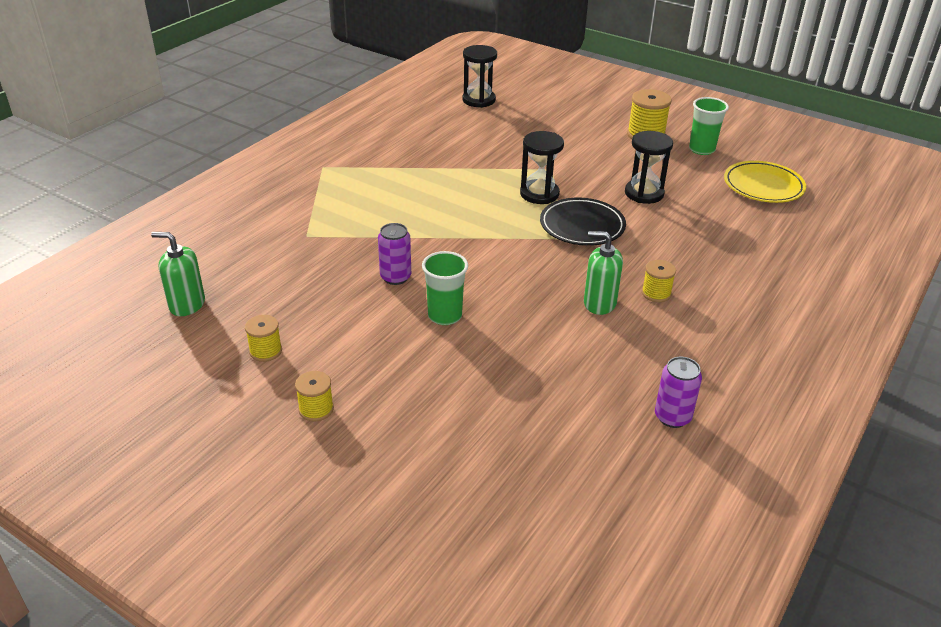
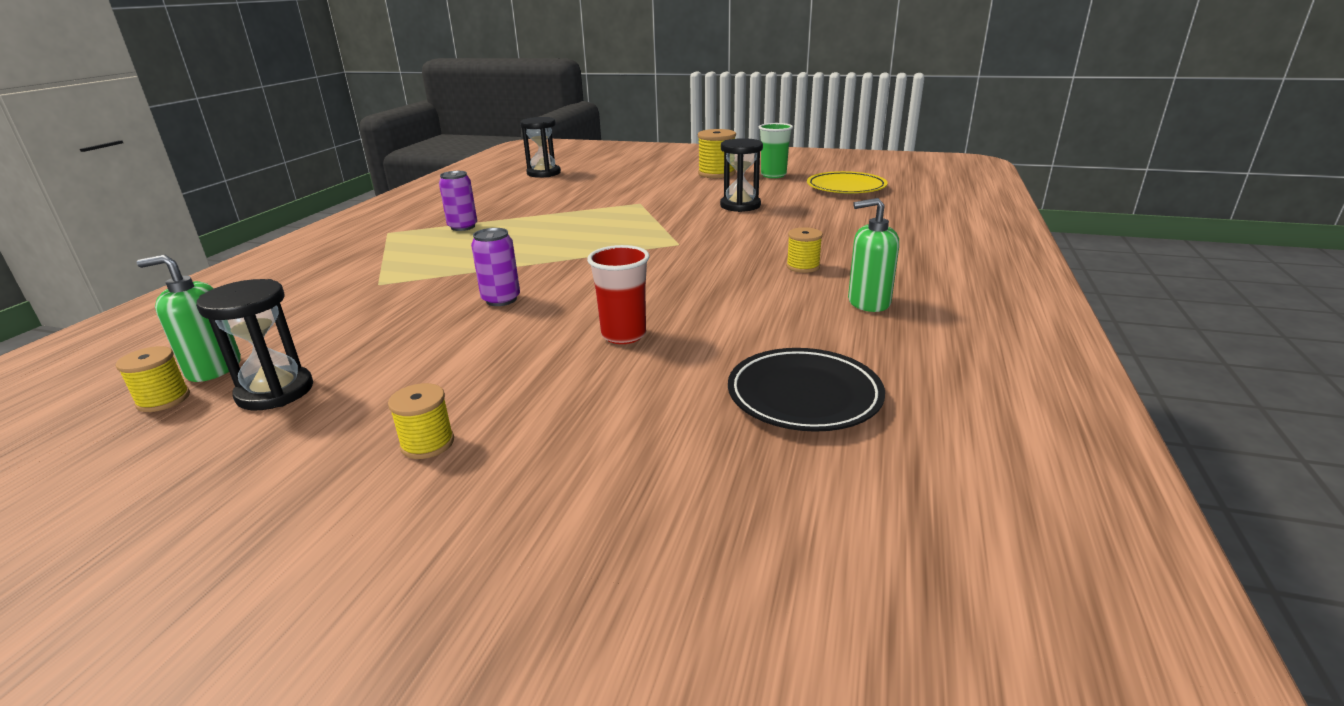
camera: 15 degrees left, 10 degrees down
(265, 351) = (338, 395): yellow spool -> yellow spool (163, 400)
(445, 316) = (575, 321): green cup -> none
(475, 340) = (623, 335): none -> red cup
(539, 194) = (636, 219): black hourglass -> black hourglass (275, 392)
(582, 226) = (693, 233): black plate -> black plate (804, 395)
(599, 303) = (749, 283): green soap dispenser -> green soap dispenser (868, 302)
(672, 417) = (900, 359): purple can -> purple can (463, 227)

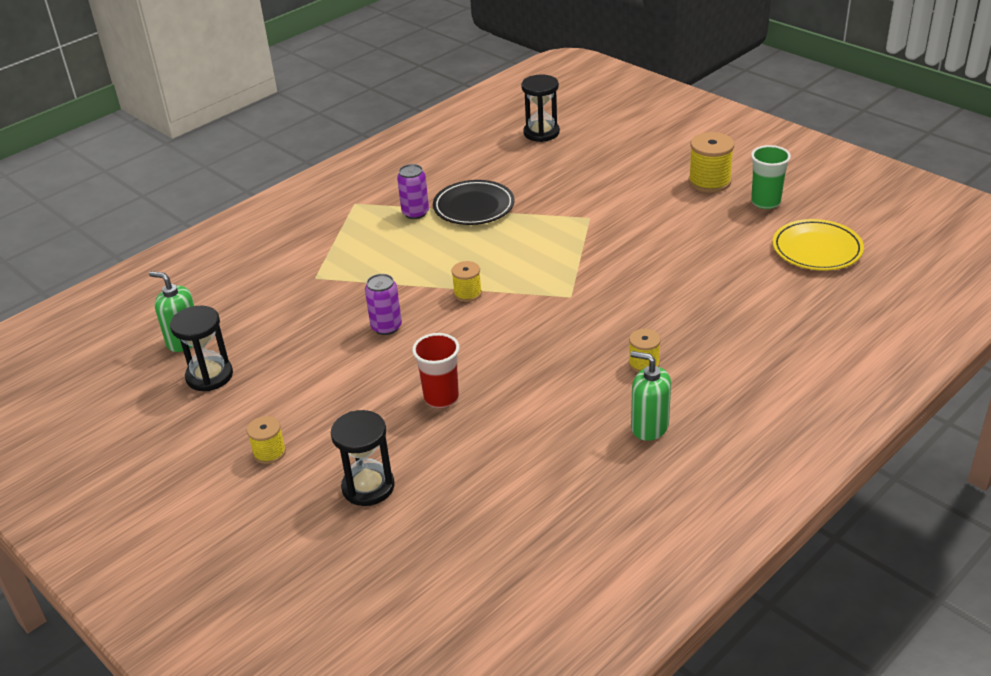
camera: 30 degrees right, 10 degrees up
(163, 400) = (151, 361): yellow spool -> yellow spool (467, 293)
(740, 206) = (678, 251): black hourglass -> black hourglass (368, 487)
(804, 395) = (508, 500): black plate -> black plate (474, 207)

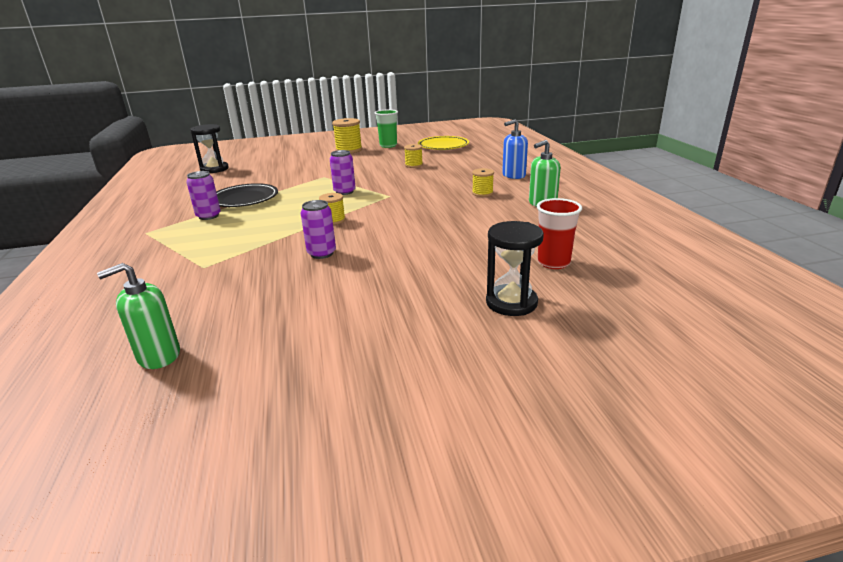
camera: 60 degrees left, 10 degrees down
(209, 376) = (244, 352): black hourglass -> none
(269, 452) = (411, 341): yellow spool -> yellow spool (414, 165)
(441, 398) = (437, 252): red cup -> red cup (553, 263)
(553, 258) = (344, 192): none -> purple can
(742, 365) = (513, 175): none -> blue soap dispenser

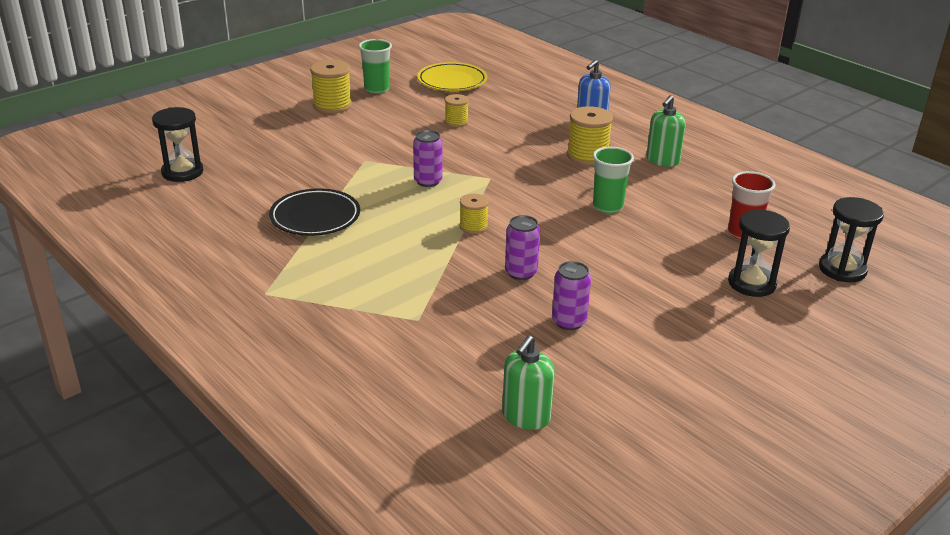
camera: 30 degrees left, 5 degrees up
(208, 216) = (309, 252): purple can -> purple can (569, 322)
(453, 225) = (607, 206): none -> green cup
(482, 193) = (587, 156): yellow spool -> yellow spool, size x1.67
(629, 312) = (842, 269): none -> black hourglass

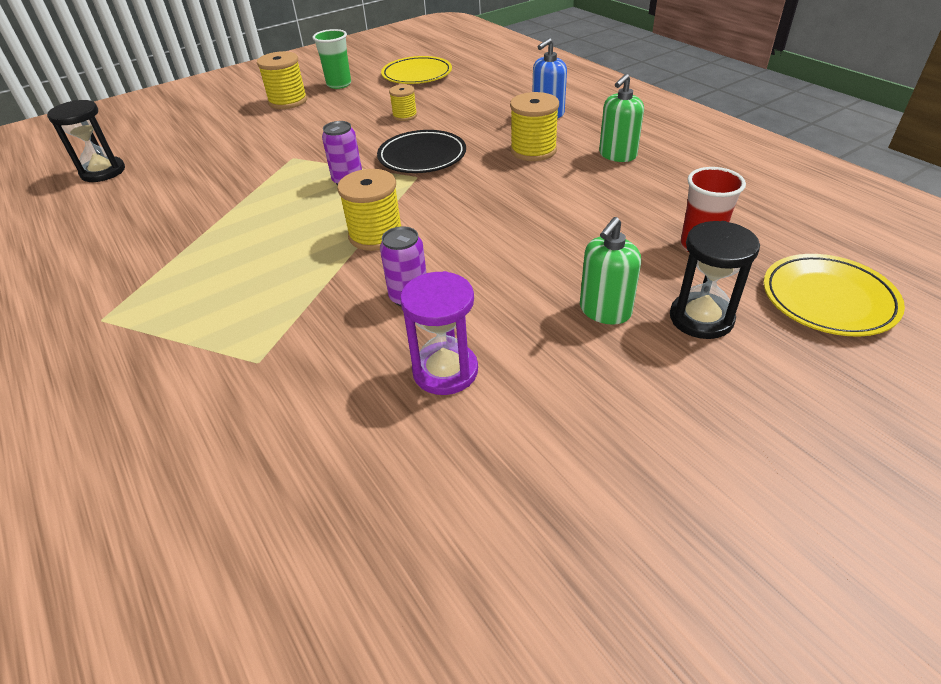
camera: 10 degrees right, 10 degrees up
(315, 217) = (208, 222): black plate -> black plate (422, 157)
(473, 226) = (376, 235): yellow spool -> yellow spool, size x1.67
(526, 416) = (334, 533): green soap dispenser -> green soap dispenser (605, 311)
(569, 322) = (445, 371): purple can -> purple hourglass
(607, 206) = (539, 210): green cup -> none
(842, 269) = (828, 299): black hourglass -> yellow plate

